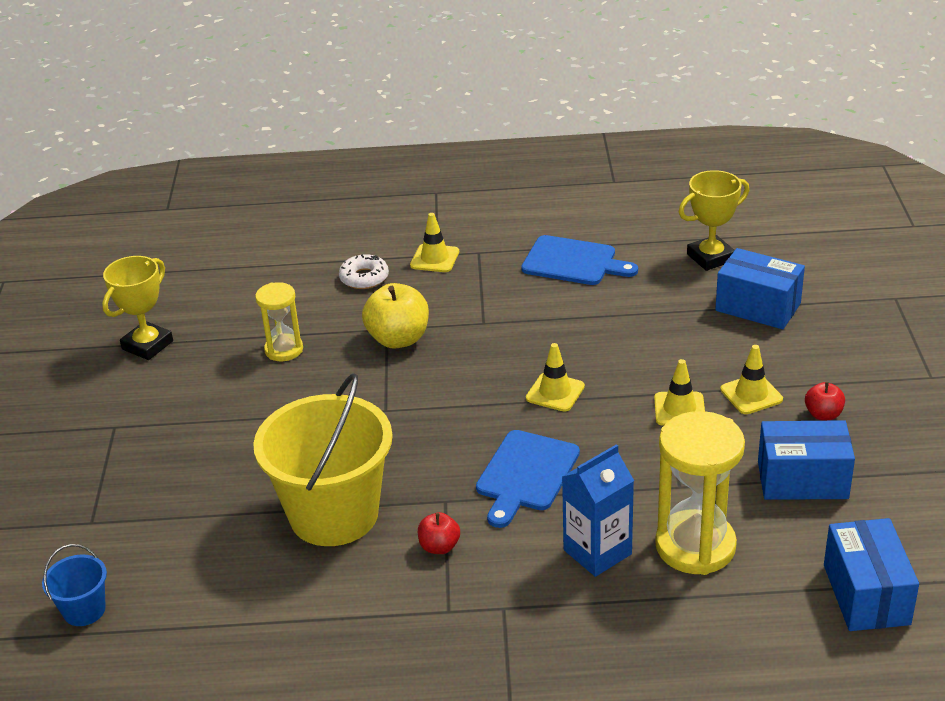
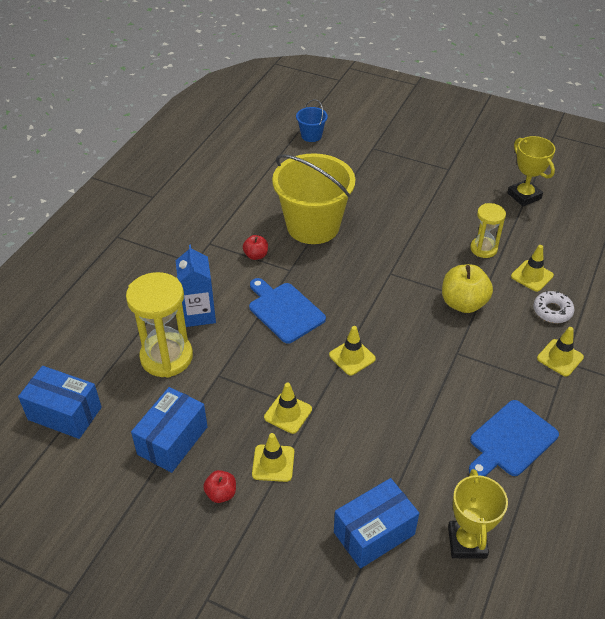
camera: 115 degrees right, 10 degrees up
(312, 304) = (532, 276): none -> yellow traffic cone

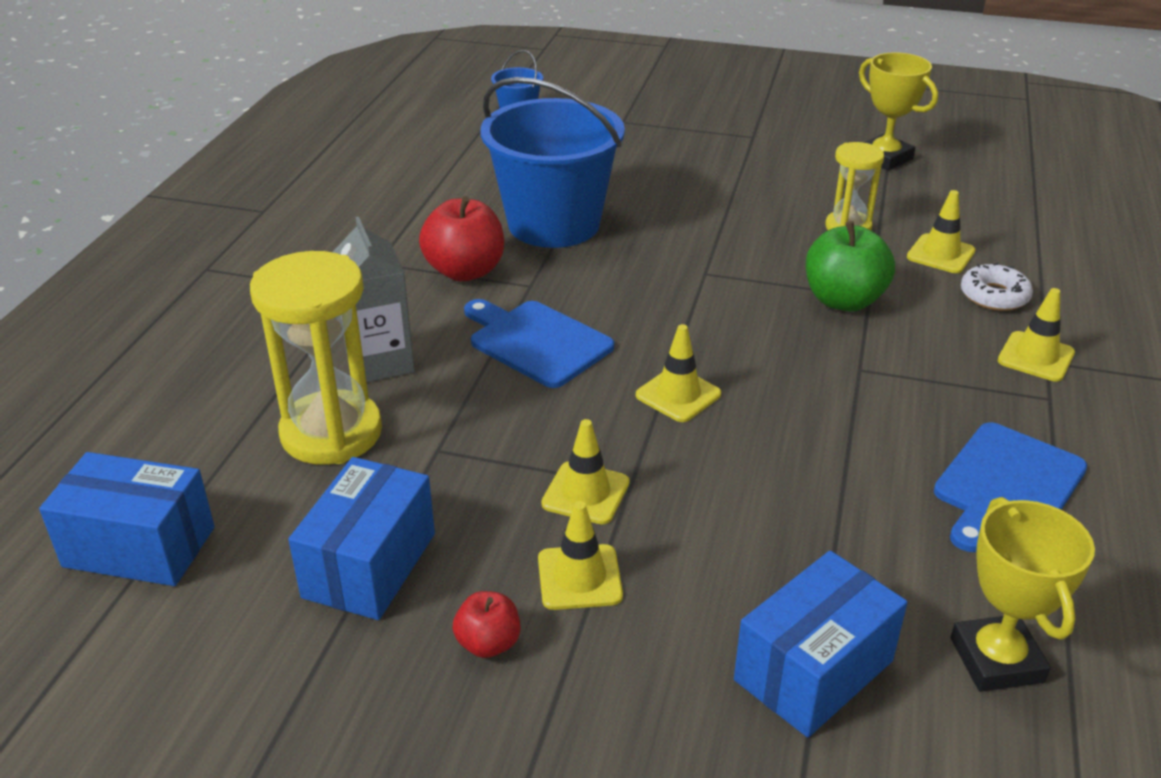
camera: 10 degrees left, 10 degrees down
(199, 314) = (380, 362): blue carton -> grey carton
(256, 255) = (465, 271): red apple -> red apple, size x1.84
(313, 226) = (554, 224): yellow bucket -> blue bucket
(463, 303) = (843, 300): yellow apple -> green apple

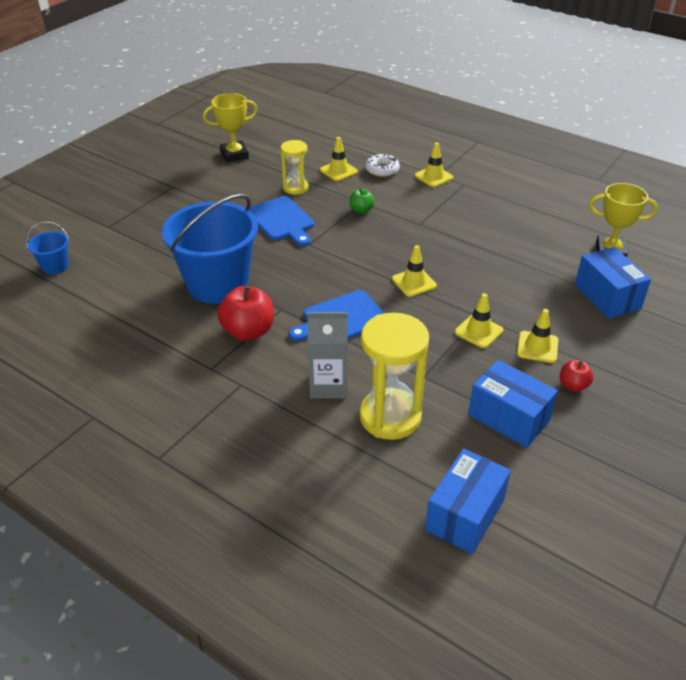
camera: 70 degrees left, 5 degrees up
(843, 300) = (361, 210): green apple -> green apple, size x0.54
(1007, 485) = (515, 214): blue cutting board -> blue cutting board (282, 220)

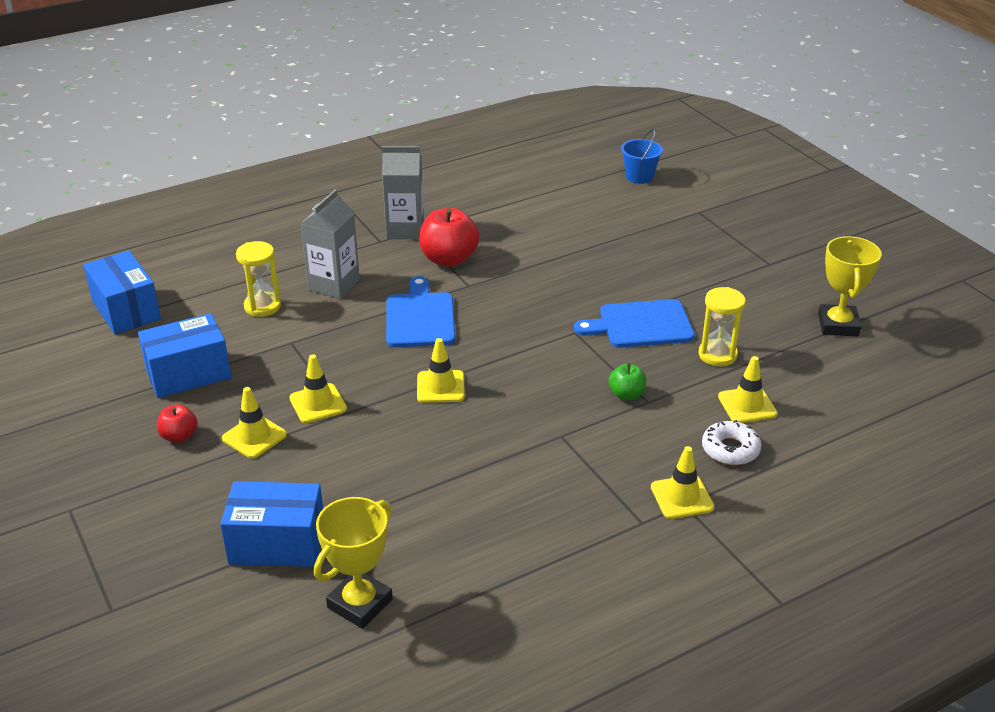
camera: 115 degrees right, 5 degrees down
(212, 375) = (405, 230): none -> grey carton
(217, 284) = (541, 257): blue bucket -> none
(390, 417) = (262, 306): yellow hourglass -> yellow hourglass, size x0.58

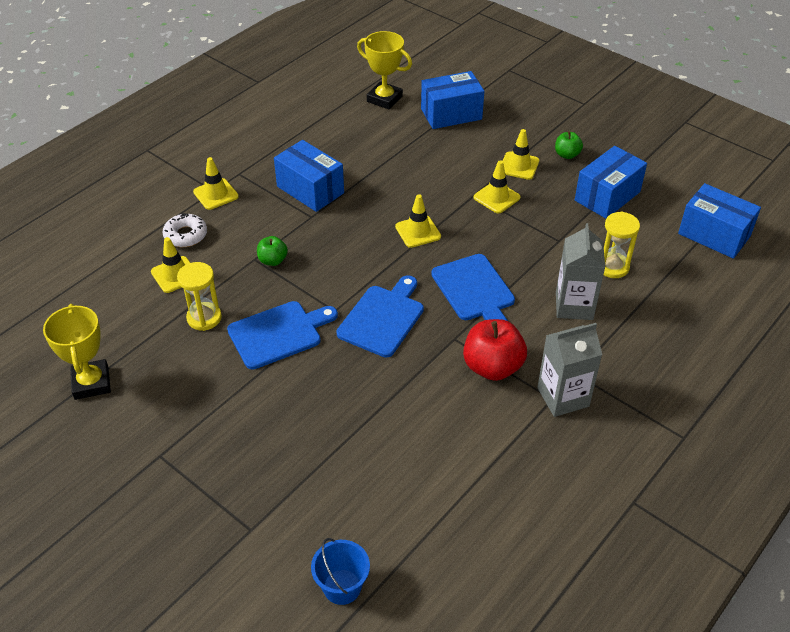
camera: 160 degrees right, 10 degrees up
(179, 436) = (567, 155): red apple -> green apple
(360, 603) = (384, 99): yellow trophy -> yellow trophy turned 75 degrees counterclockwise
(529, 315) = (382, 318): none -> blue cutting board
(548, 472) = (310, 190): none -> blue box

